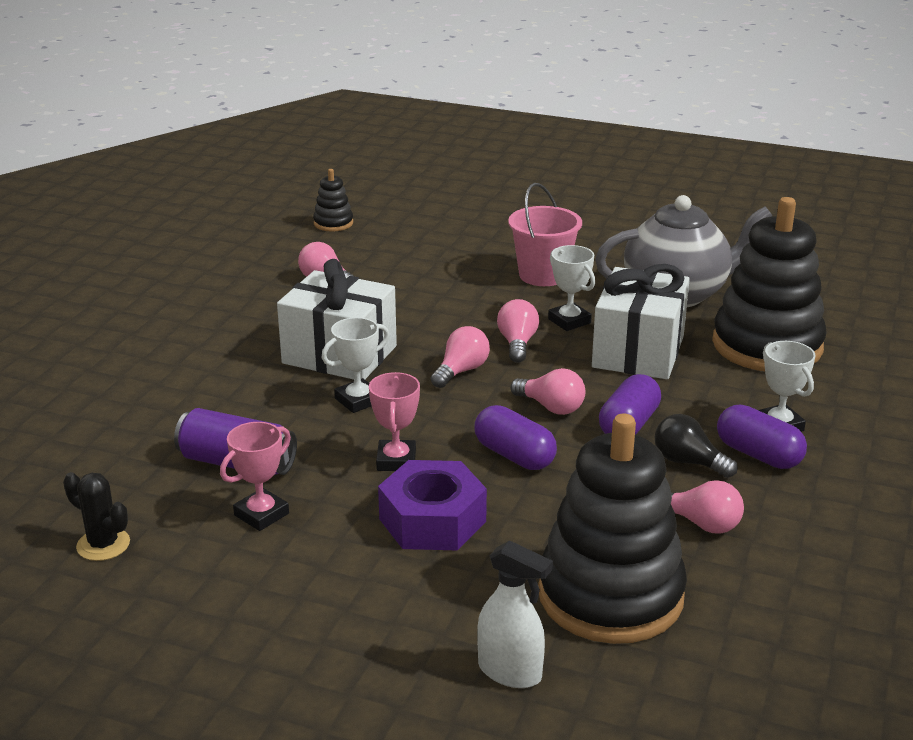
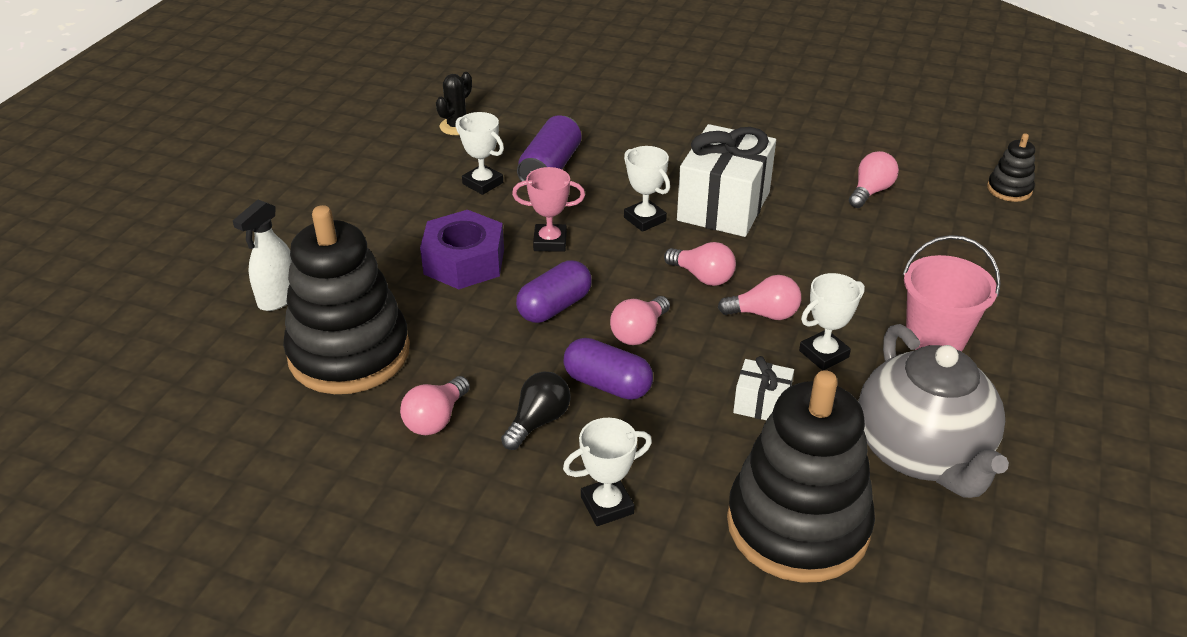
camera: 90 degrees right, 10 degrees up
(261, 514) = (483, 183): pink trophy -> white trophy
(638, 352) = (761, 404): white gift -> white gift, size x0.47
(758, 455) = (549, 478): purple capsule -> none

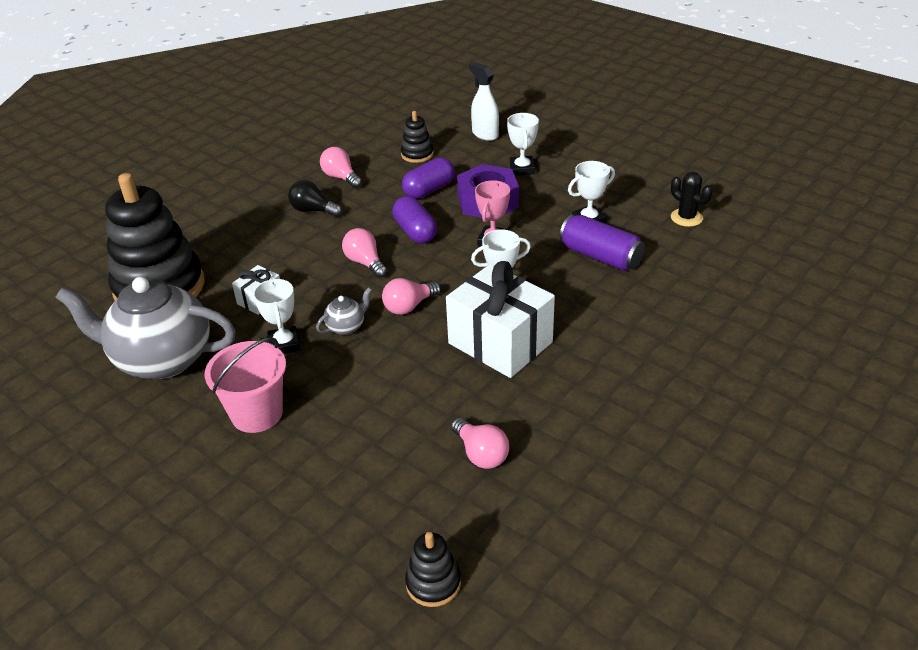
camera: 110 degrees right, 0 degrees up
(349, 353) = (417, 154): black stacking toy -> black stacking toy, size x0.44
(538, 421) = (313, 210): black light bulb -> black light bulb turned 150 degrees clockwise
(607, 384) = (325, 240): purple capsule -> purple capsule (429, 190)
(607, 505) = (232, 224): white trophy -> white trophy (522, 169)
(764, 314) = (346, 327): pink light bulb -> grey teapot

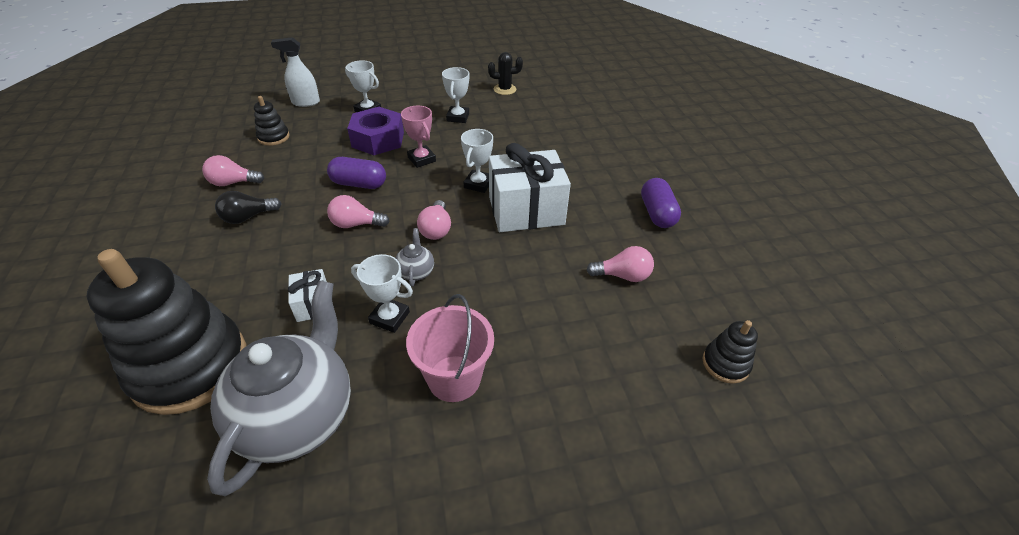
camera: 55 degrees left, 5 degrees up
(161, 359) = (298, 415): grey teapot -> grey teapot turned 150 degrees clockwise
(429, 190) = (323, 154): purple capsule -> purple capsule (657, 213)
(600, 256) = (497, 132): purple can -> none

